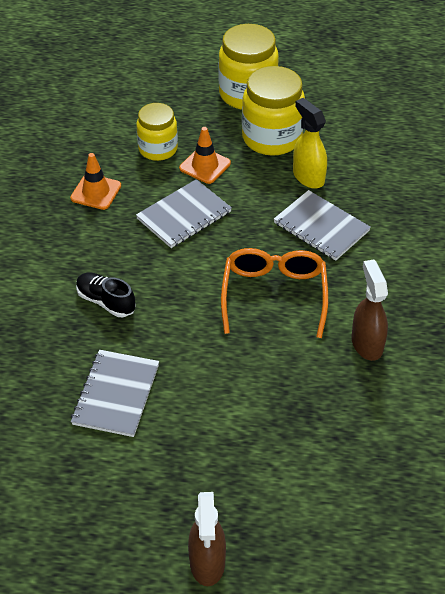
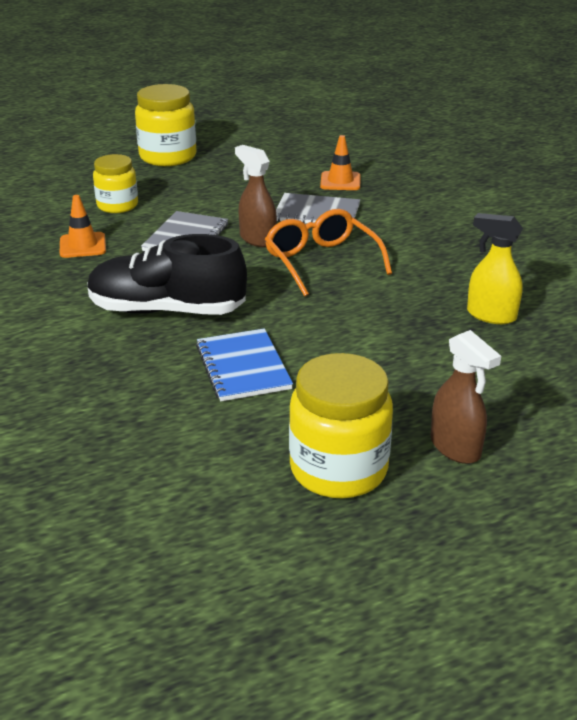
camera: 30 degrees left, 15 degrees down
(106, 301) = (167, 310): black shoe -> black shoe, size x2.00
(116, 394) = (243, 367): grey notebook -> blue notebook
(205, 166) = (173, 205): orange traffic cone -> orange traffic cone (340, 181)
(272, 138) = (217, 175): yellow jar -> yellow jar (338, 469)
(308, 177) = (273, 189): yellow spray bottle -> yellow spray bottle (490, 315)
(366, 343) = (431, 266): brown spray bottle -> brown spray bottle (257, 239)

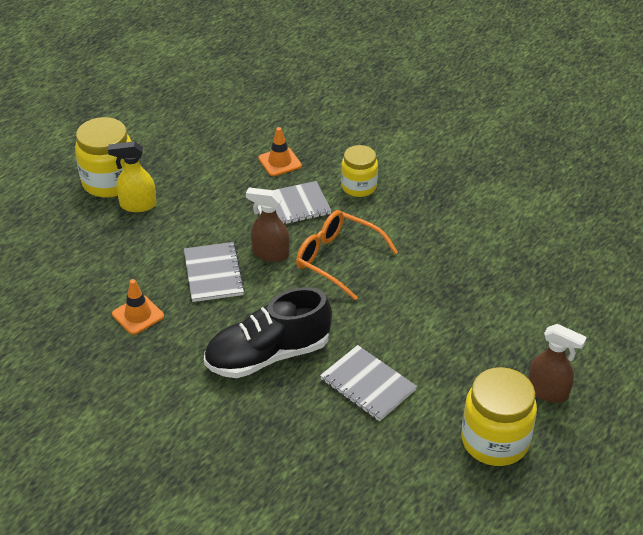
camera: 30 degrees left, 10 degrees up
(117, 205) = (122, 258): yellow jar -> yellow jar (359, 187)
(243, 367) = (367, 385): blue notebook -> grey notebook
(490, 315) = (490, 267): yellow spray bottle -> yellow spray bottle (137, 205)

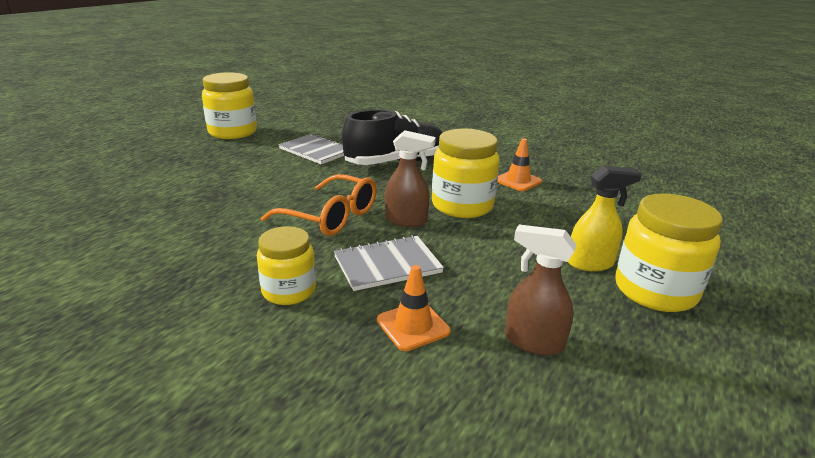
camera: 175 degrees right, 15 degrees down
(213, 273) = (462, 205): grey notebook -> yellow jar
(548, 392) = (175, 148): brown spray bottle -> brown spray bottle (533, 342)

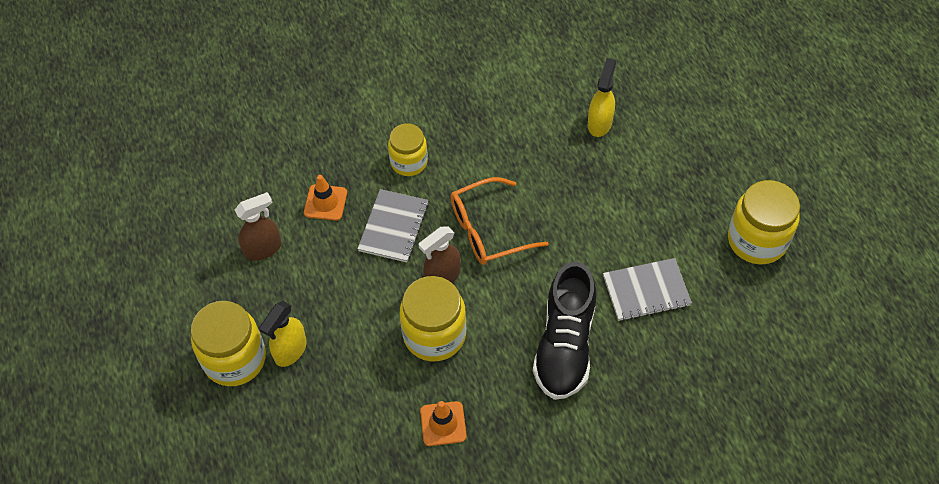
camera: 130 degrees right, 30 degrees up
(143, 205) = (599, 123): none -> yellow spray bottle

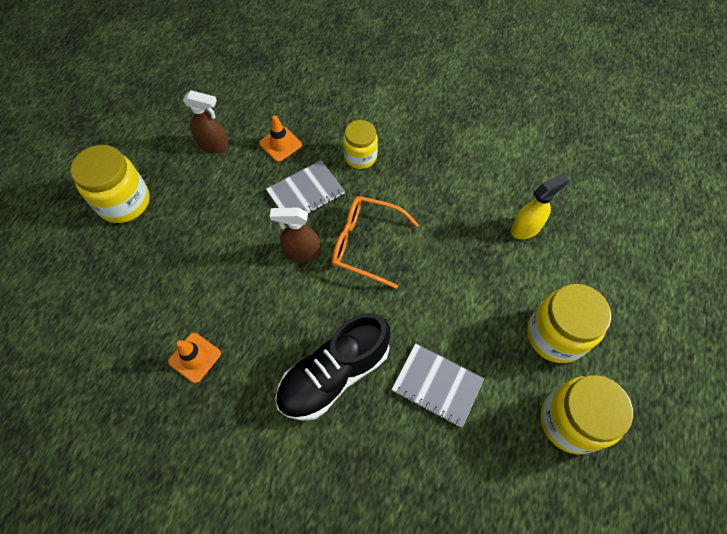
camera: 40 degrees right, 5 degrees up
(290, 351) = (159, 223): yellow spray bottle -> none
(434, 334) = (255, 288): yellow jar -> yellow jar (555, 335)

